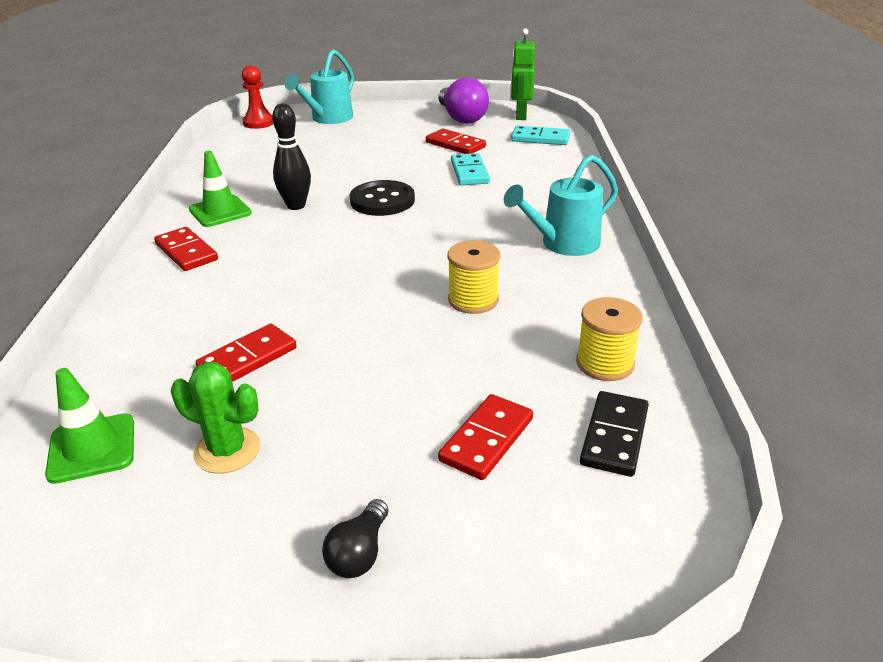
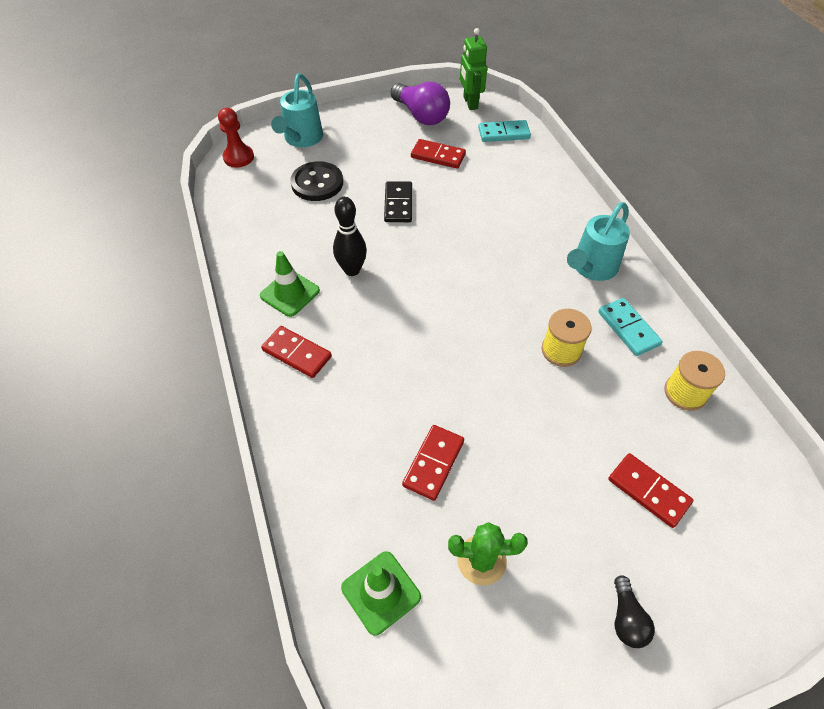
camera: 20 degrees left, 20 degrees up
(382, 201) = (421, 246): black button -> black button (317, 183)
(469, 172) = (471, 192): turquoise domino -> turquoise domino (628, 328)
(487, 440) = (648, 491): red domino -> red domino turned 60 degrees counterclockwise
(614, 436) = (725, 461): black domino -> black domino (398, 204)

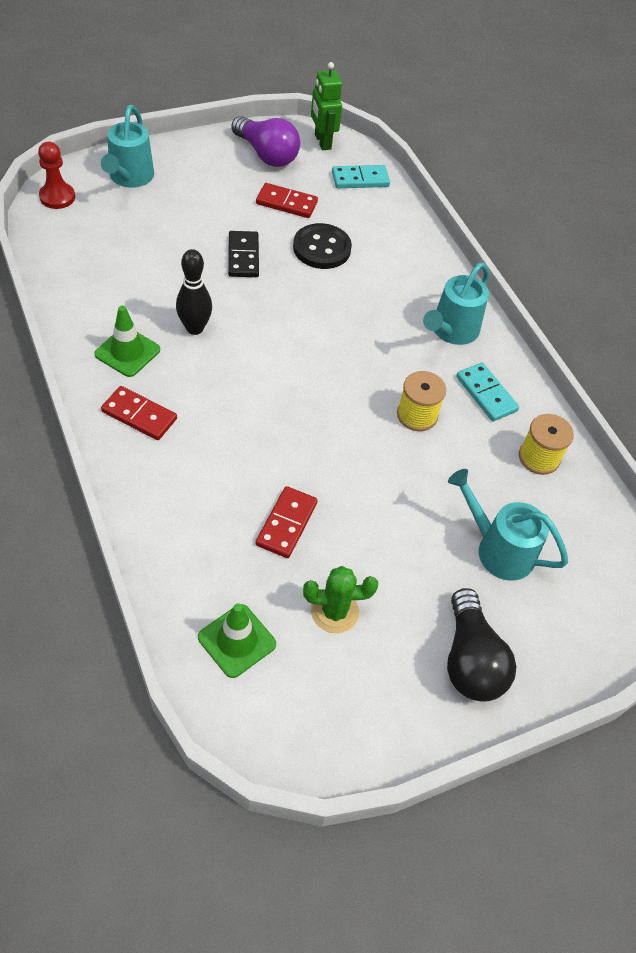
camera: 10 degrees left, 0 degrees up
(317, 183) = (150, 230): black button -> black button (322, 248)
(626, 618) = (470, 660): black light bulb -> black light bulb, size x1.89
(648, 491) = (497, 549): red domino -> turquoise watering can

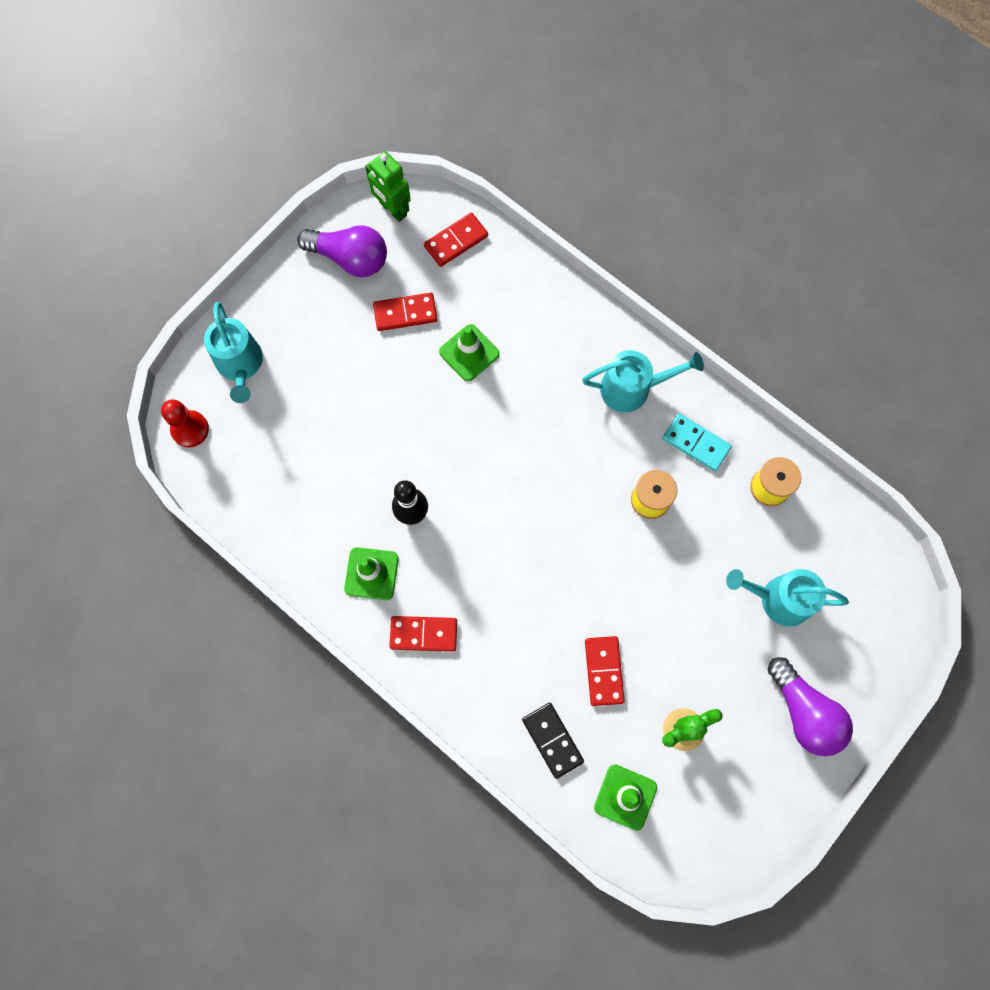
camera: 20 degrees left, 20 degrees up
(243, 256) = (405, 404): black domino -> black domino (552, 740)
(322, 248) = (469, 353): black button -> green traffic cone
(360, 179) = (456, 241): turquoise domino -> red domino
(451, 331) = (633, 388): turquoise watering can -> turquoise watering can turned 105 degrees counterclockwise
(470, 660) = (804, 712): black light bulb -> purple light bulb

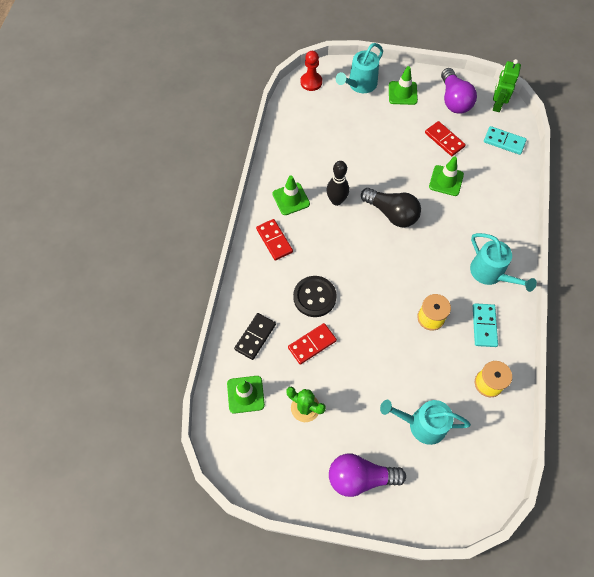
camera: 60 degrees right, 10 degrees down
(294, 317) = (402, 93): none -> green traffic cone
(456, 241) = (504, 142): red domino -> turquoise domino
(476, 453) = (391, 213): none -> black light bulb
(539, 629) = (314, 297): none -> black button
(778, 599) = (421, 424): turquoise watering can -> turquoise watering can turned 60 degrees counterclockwise
(804, 712) = (360, 477): purple light bulb -> purple light bulb turned 60 degrees clockwise

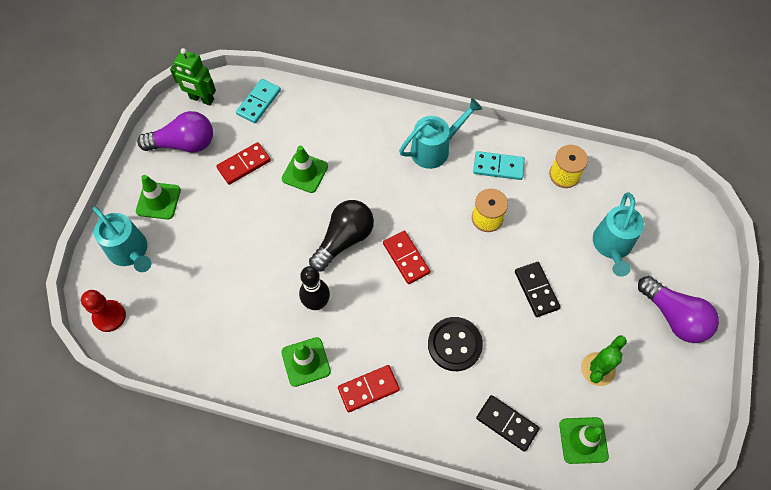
camera: 85 degrees left, 0 degrees up
(312, 344) = (518, 353): red domino -> red domino (406, 258)
(360, 477) = (674, 317): purple light bulb -> purple light bulb turned 45 degrees counterclockwise
(369, 358) = (536, 290): none -> black domino

